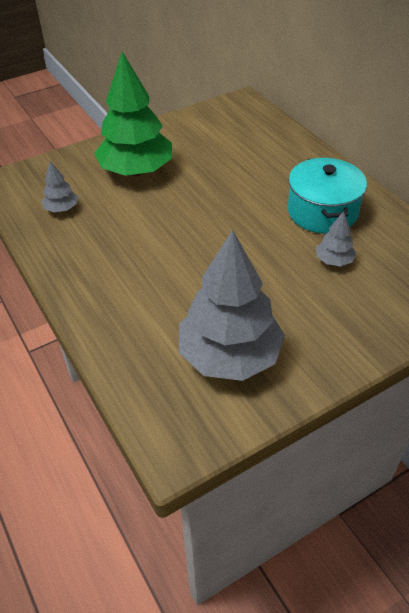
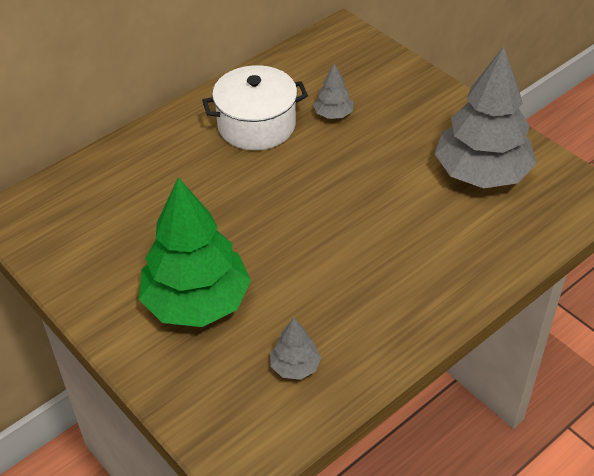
camera: 100 degrees left, 0 degrees up
(322, 212) = (256, 125): turquoise pot -> white pot

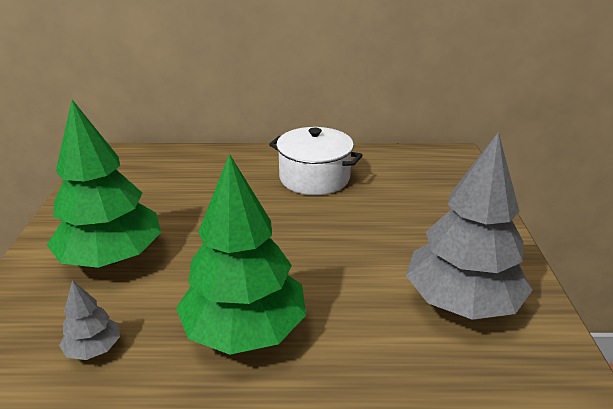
camera: 40 degrees right, 15 degrees down
(333, 114) = (380, 197): grey tree -> none
(375, 284) = (245, 330): none -> green tree

